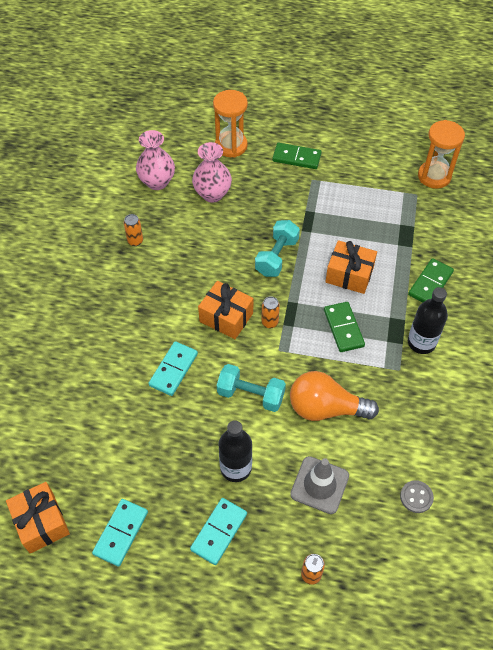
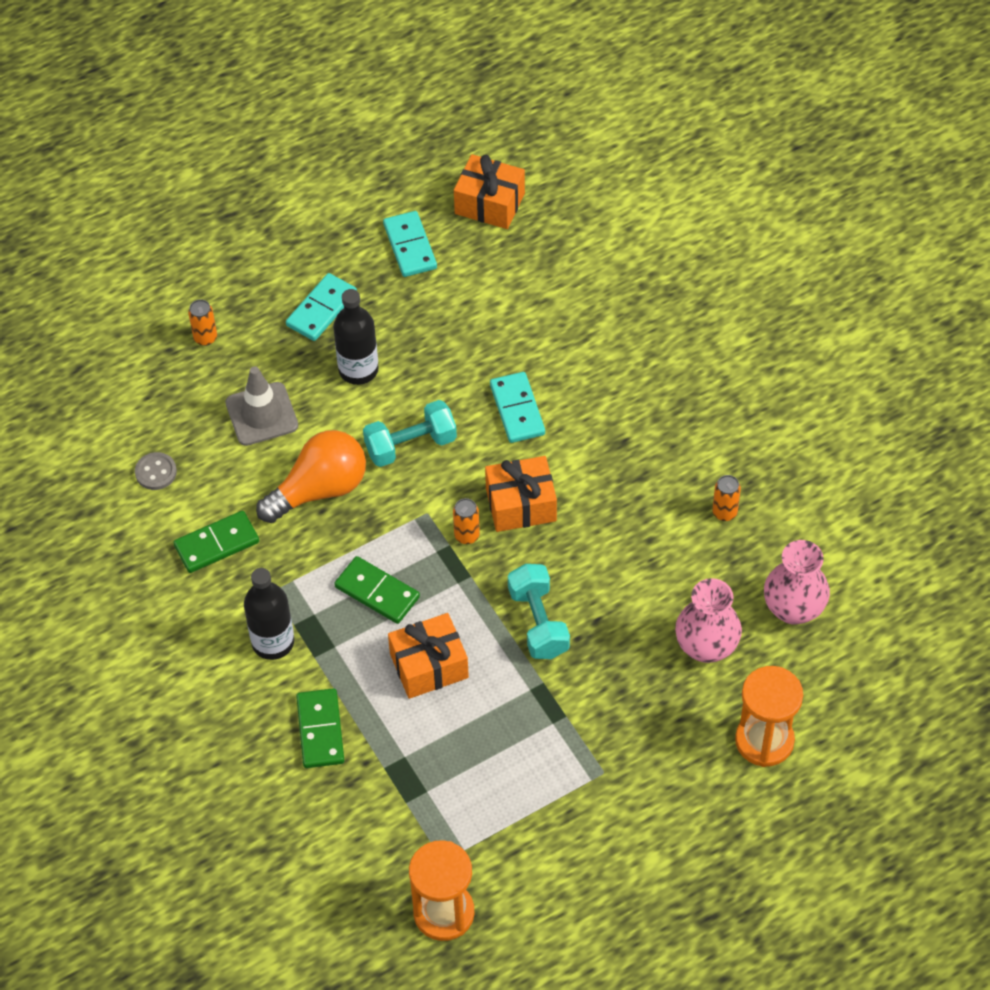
camera: 140 degrees right, 0 degrees up
(219, 532) = (322, 309): turquoise domino -> turquoise domino turned 45 degrees clockwise
(296, 157) = (658, 792): green domino -> green domino (217, 544)

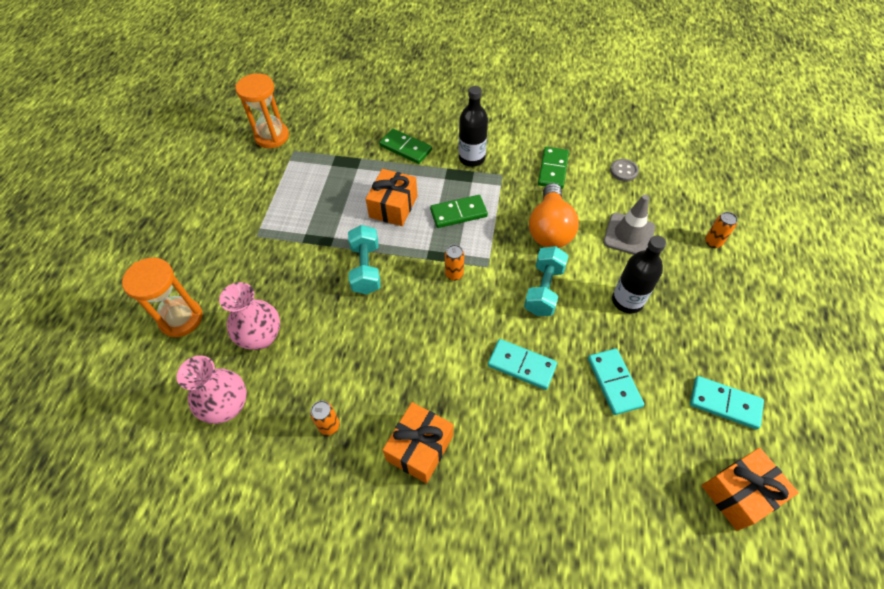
camera: 130 degrees right, 0 degrees up
(322, 309) = (696, 313): turquoise domino -> turquoise domino (614, 382)
(521, 504) = (448, 315): orange gift -> orange gift (420, 448)
(538, 622) = (366, 268): turquoise dumbbell -> turquoise dumbbell turned 60 degrees clockwise

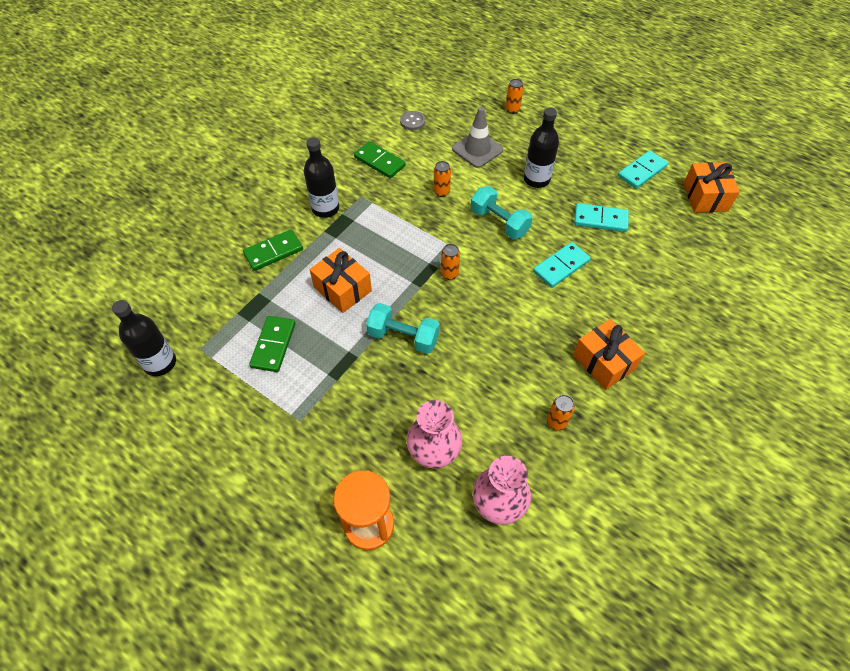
camera: 65 degrees left, 0 degrees up
(272, 136) = (160, 363): orange hourglass -> black bottle
(458, 213) = (384, 244): green domino -> green domino (273, 345)
(550, 229) = (441, 192): orange light bulb -> orange can

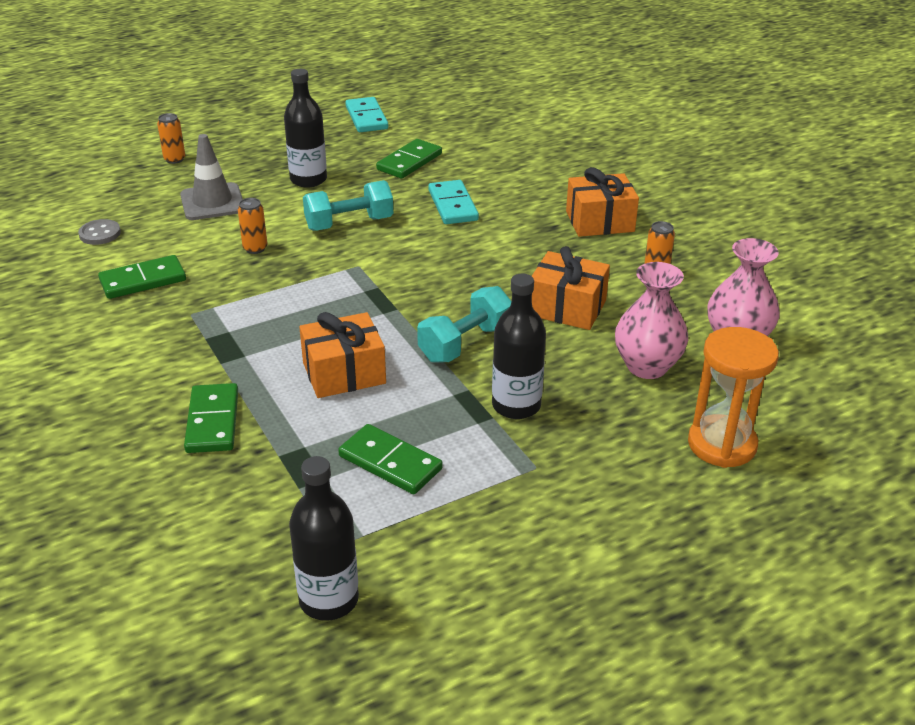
camera: 65 degrees left, 20 degrees down
(325, 209) = (179, 351): black bottle -> black bottle (516, 405)
(449, 274) = (396, 281): orange can -> none
(600, 220) = (409, 162): turquoise domino -> green domino
(705, 197) = (437, 99): orange gift -> orange gift (567, 308)

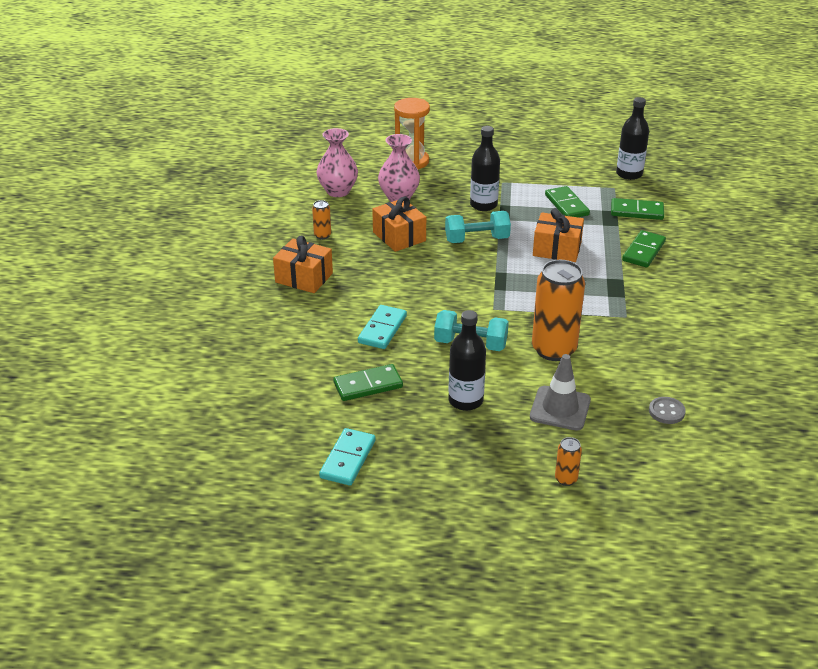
camera: 145 degrees left, 0 degrees up
(143, 280) = (648, 354): green domino -> green domino (637, 211)
(255, 248) = (554, 349): orange can -> orange can, size x2.27

